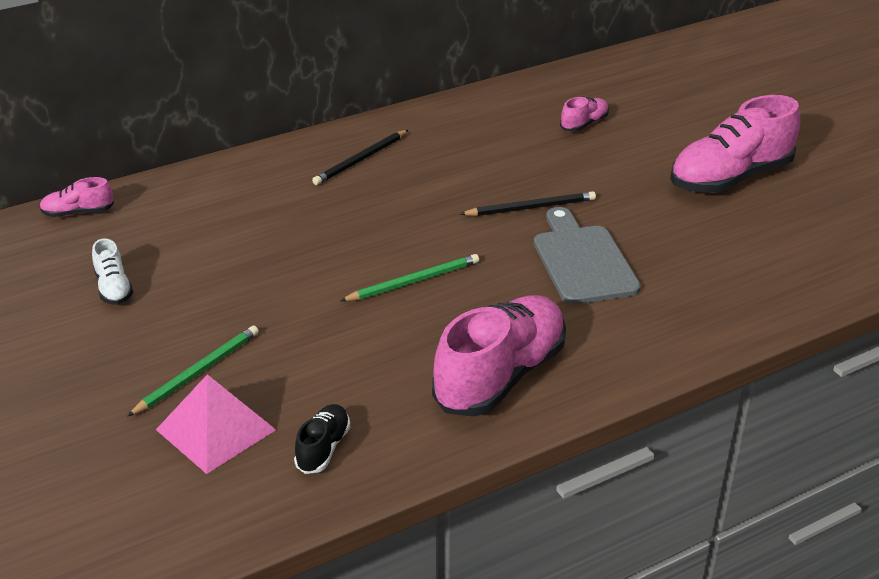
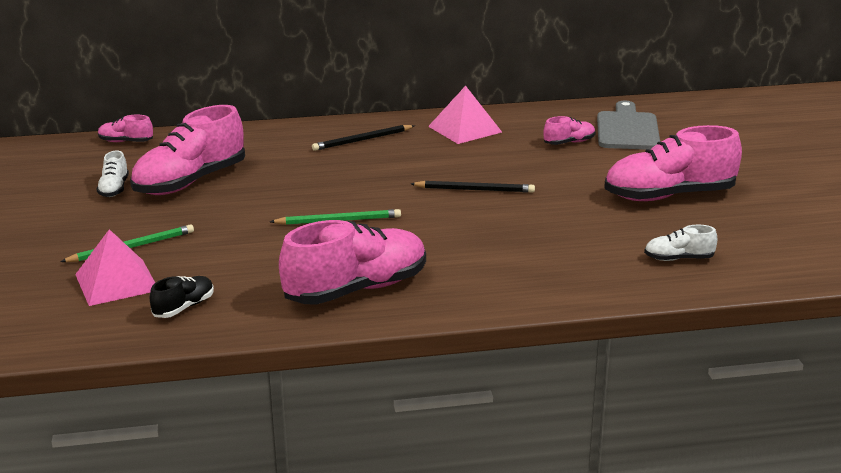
camera: 20 degrees right, 10 degrees down
(201, 259) = (190, 182): none -> pink shoe
(462, 124) = (465, 129): none -> pink pyramid
(583, 261) = (488, 230): grey cutting board -> grey cutting board (627, 129)
(794, 259) = (679, 259): none -> white shoe

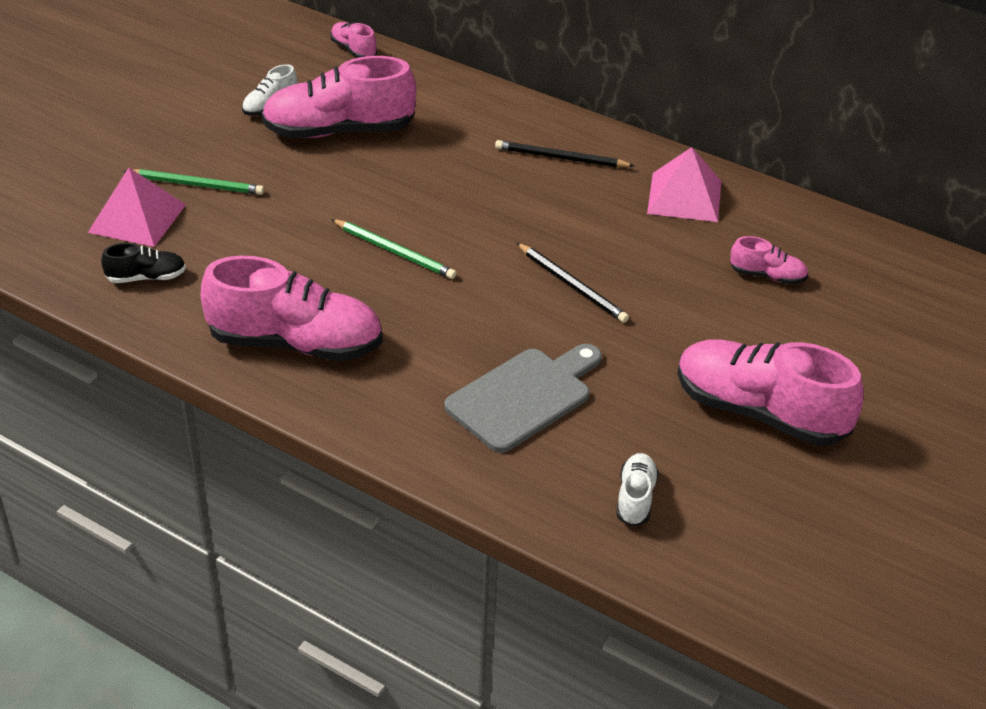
camera: 40 degrees right, 15 degrees up
(627, 129) = (865, 293): grey cutting board -> grey cutting board (524, 397)
(679, 259) = (635, 498): white shoe -> white shoe turned 60 degrees clockwise

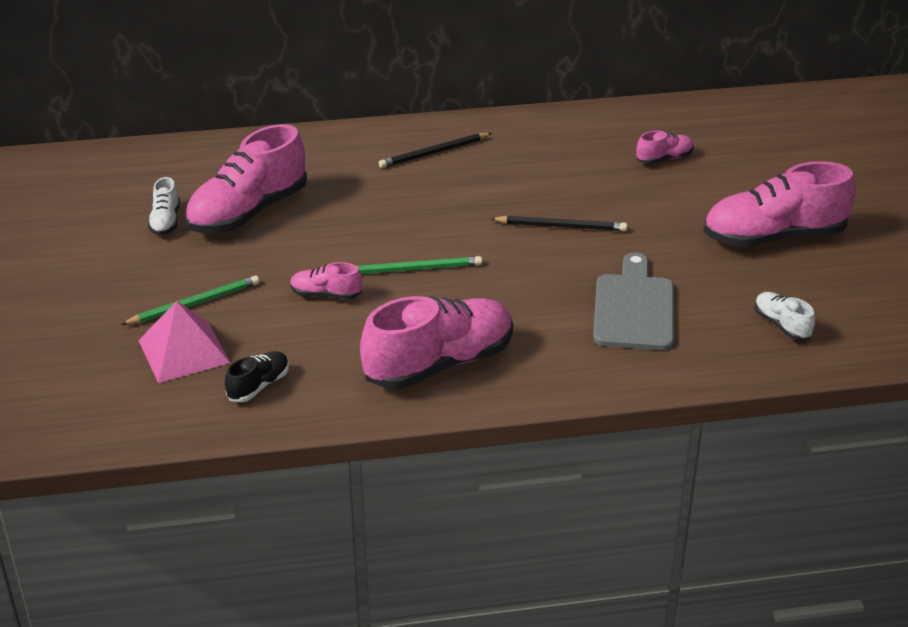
camera: 40 degrees left, 5 degrees down
(353, 50) = (170, 153): pink shoe -> pink shoe (326, 294)
(684, 196) = (547, 137): pink pyramid -> none

